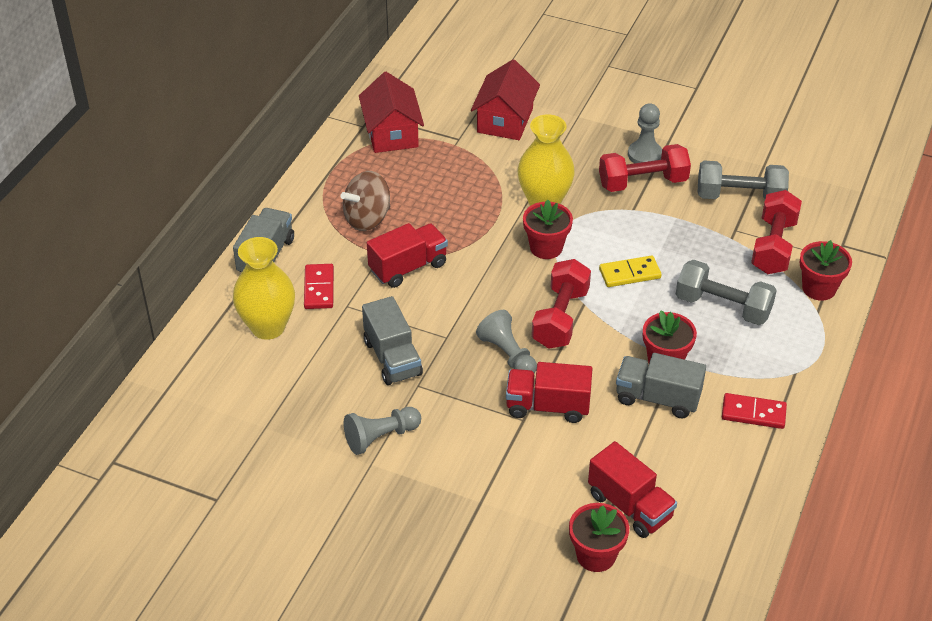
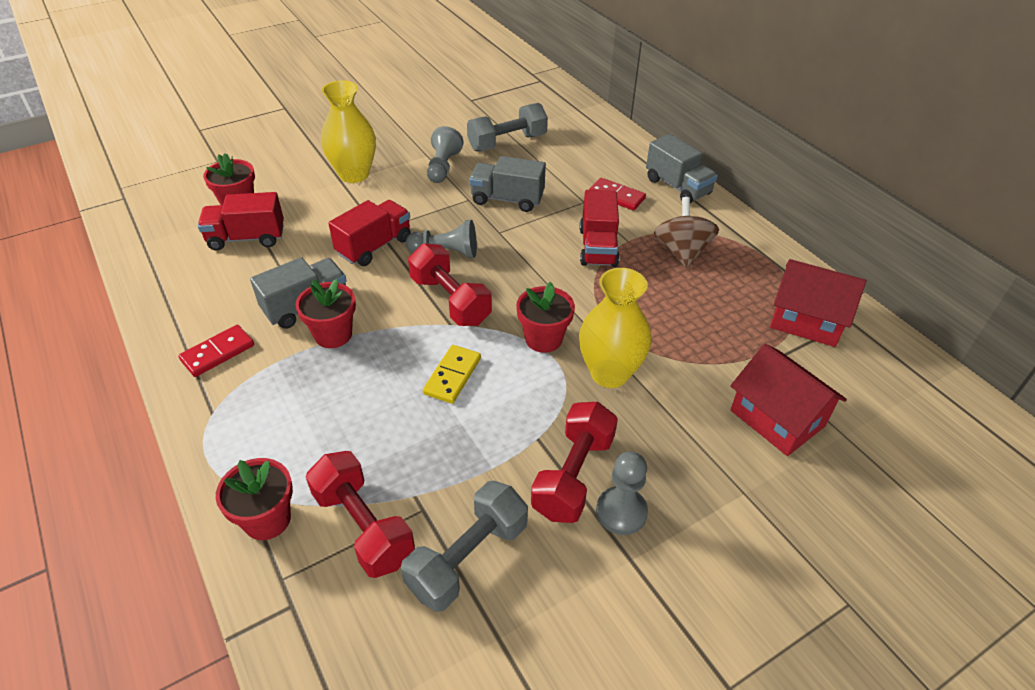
camera: 125 degrees right, 0 degrees up
(268, 327) = (597, 162): yellow vase -> yellow vase (354, 174)
(723, 307) = (339, 416): grey dumbbell -> grey dumbbell (507, 143)

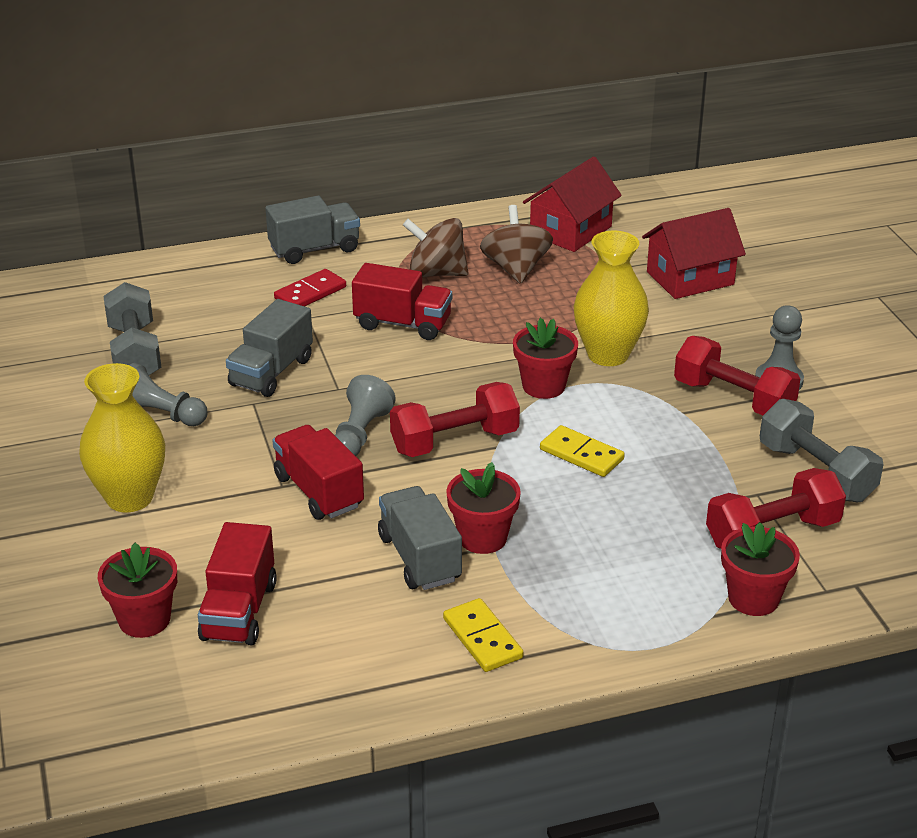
camera: 75 degrees left, 10 degrees down
(218, 353) = (482, 638): red domino -> yellow domino
(716, 295) = (516, 269): none -> brown spinning top

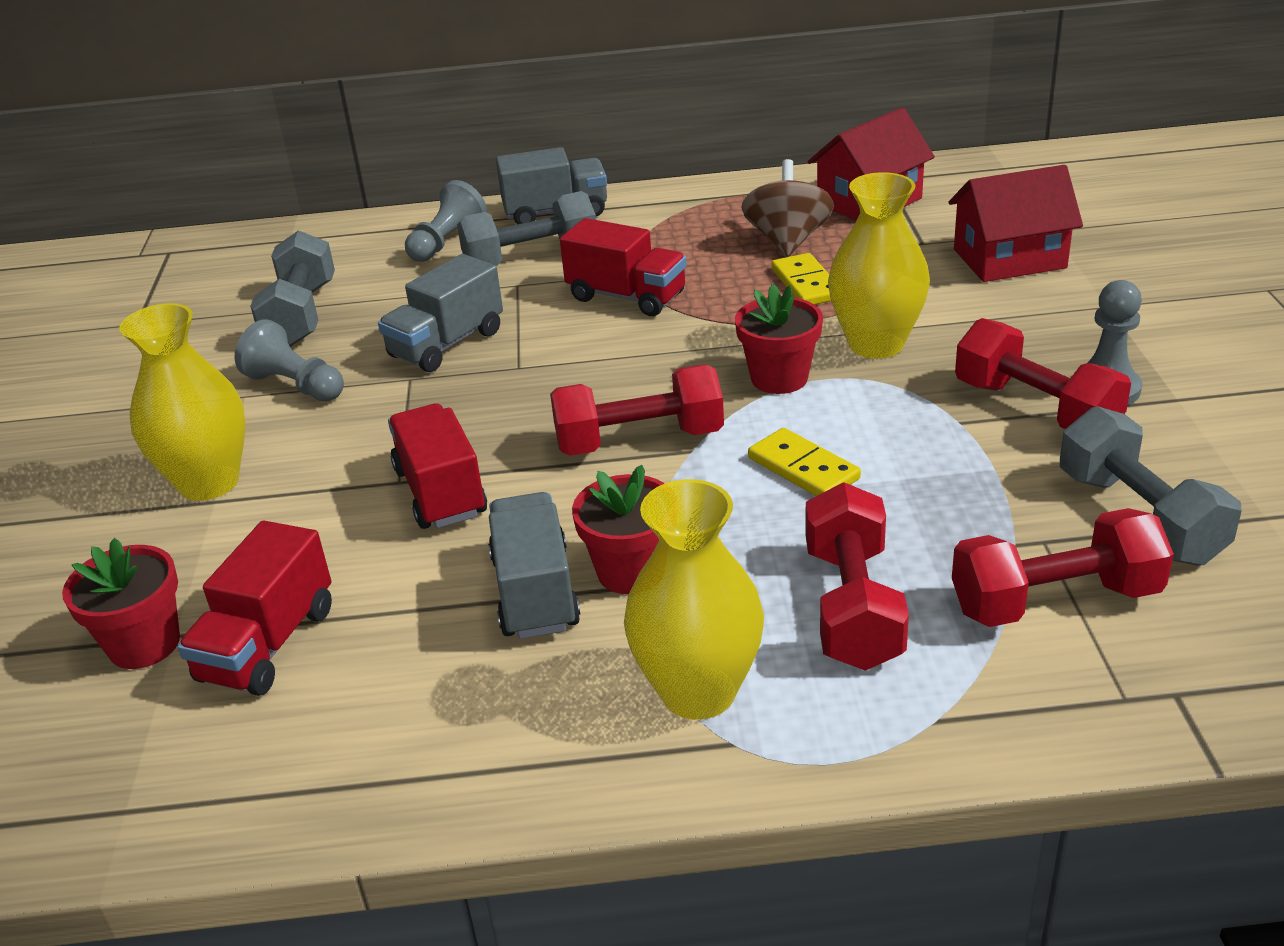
camera: 15 degrees right, 0 degrees up
(310, 293) = (531, 258): red domino -> grey dumbbell
(360, 434) = (522, 423): grey pawn -> grey pawn (447, 242)
(436, 273) = (689, 242): brown spinning top -> none
(482, 638) = (579, 720): yellow domino -> yellow domino (806, 284)
(556, 613) = (698, 692): none -> yellow vase
(642, 548) = (852, 606): none -> red dumbbell
(753, 598) = (1005, 700): red flower pot -> none

